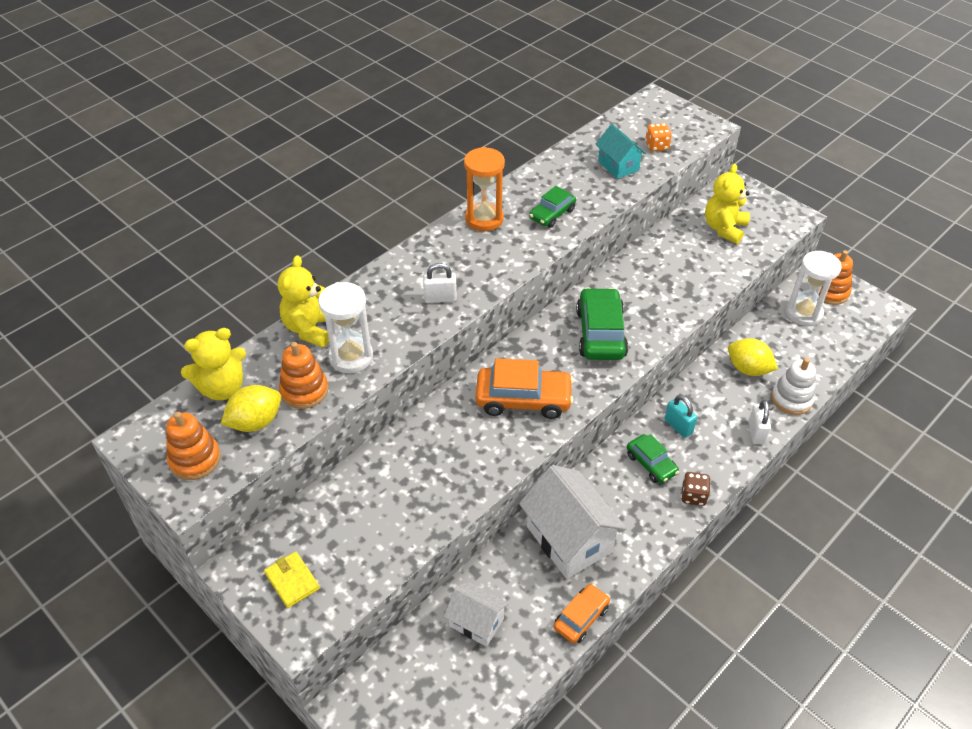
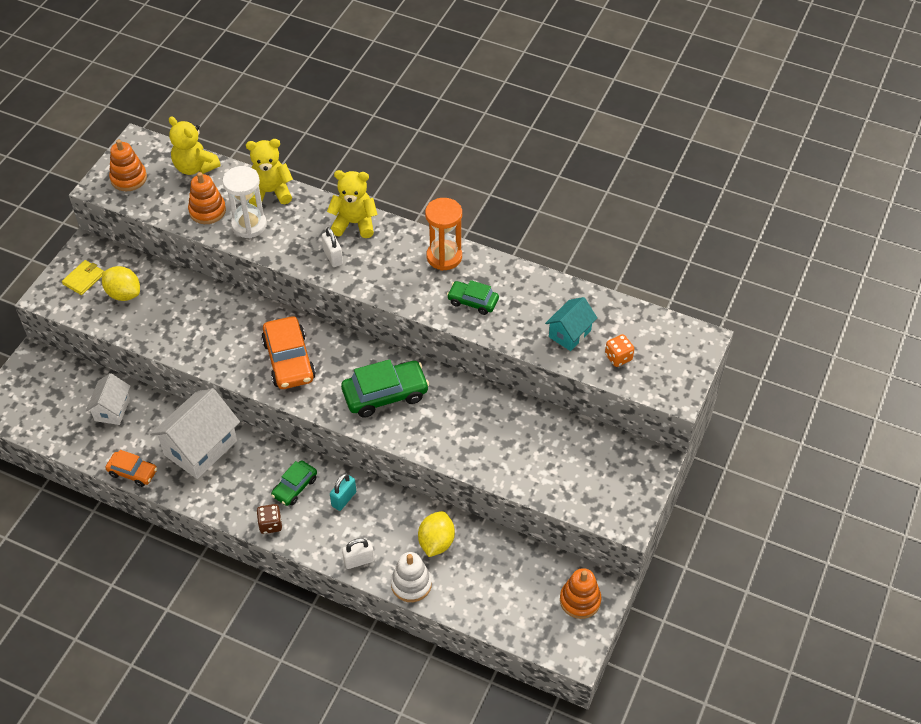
camera: 70 degrees right, 5 degrees up
(255, 422) = (170, 196): yellow lemon -> yellow lemon (124, 294)
(724, 228) = (576, 462): yellow teddy bear -> yellow teddy bear (354, 223)
(804, 313) = (535, 580): white hourglass -> none

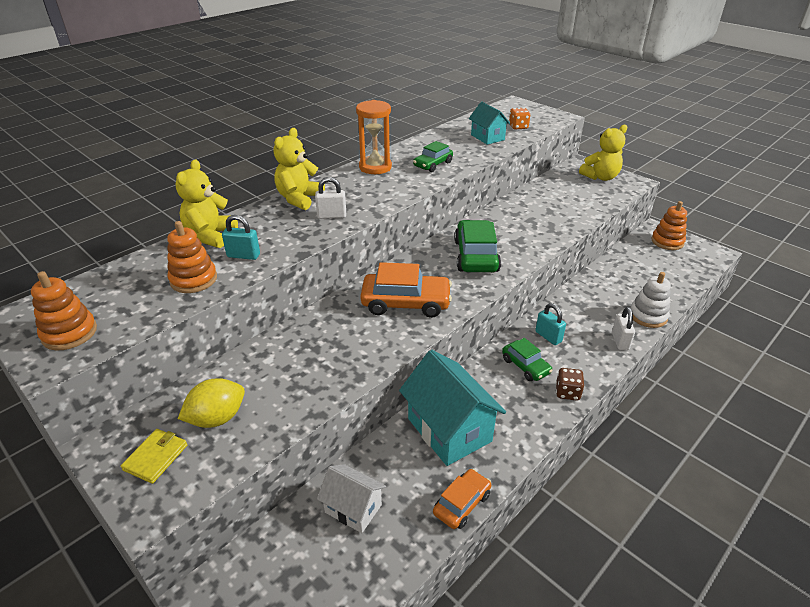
camera: 70 degrees left, 15 degrees down
(84, 279) = (156, 457): yellow wallet -> yellow wallet turned 60 degrees clockwise
(195, 167) = (116, 278): yellow teddy bear -> yellow teddy bear (600, 177)
(200, 448) = (449, 430): white house -> turquoise house
(249, 225) = (243, 255): white hourglass -> turquoise padlock
(436, 542) = (606, 294): yellow lemon -> none

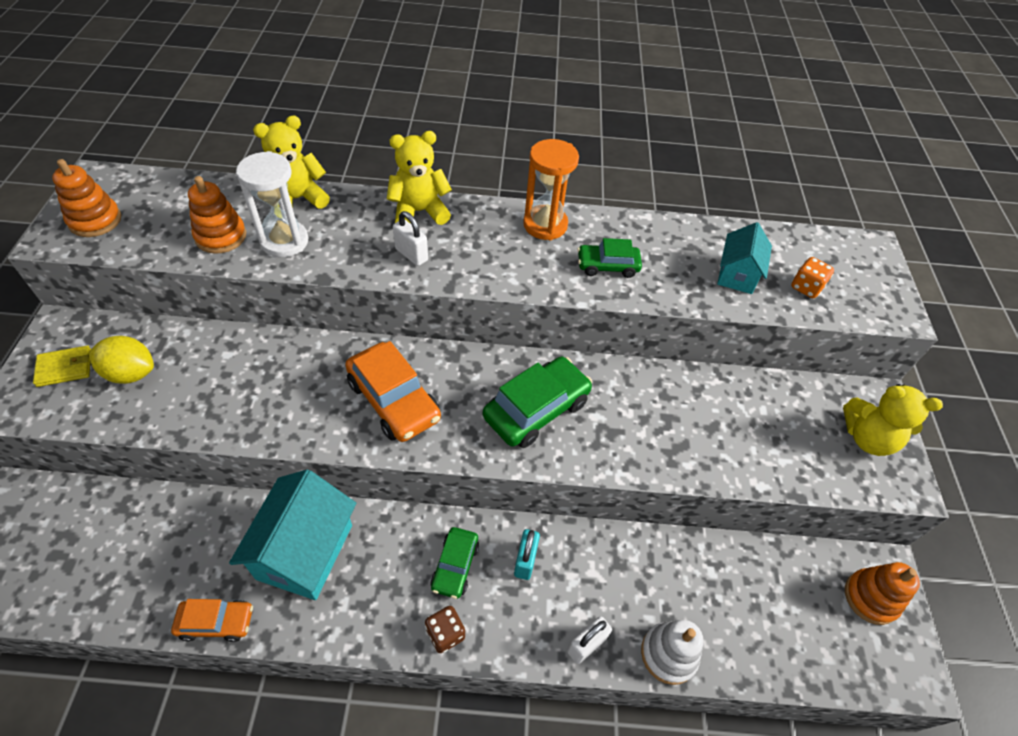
camera: 45 degrees right, 15 degrees up
(243, 255) = (284, 241): turquoise padlock -> white hourglass
(353, 508) = (158, 536): white house -> none

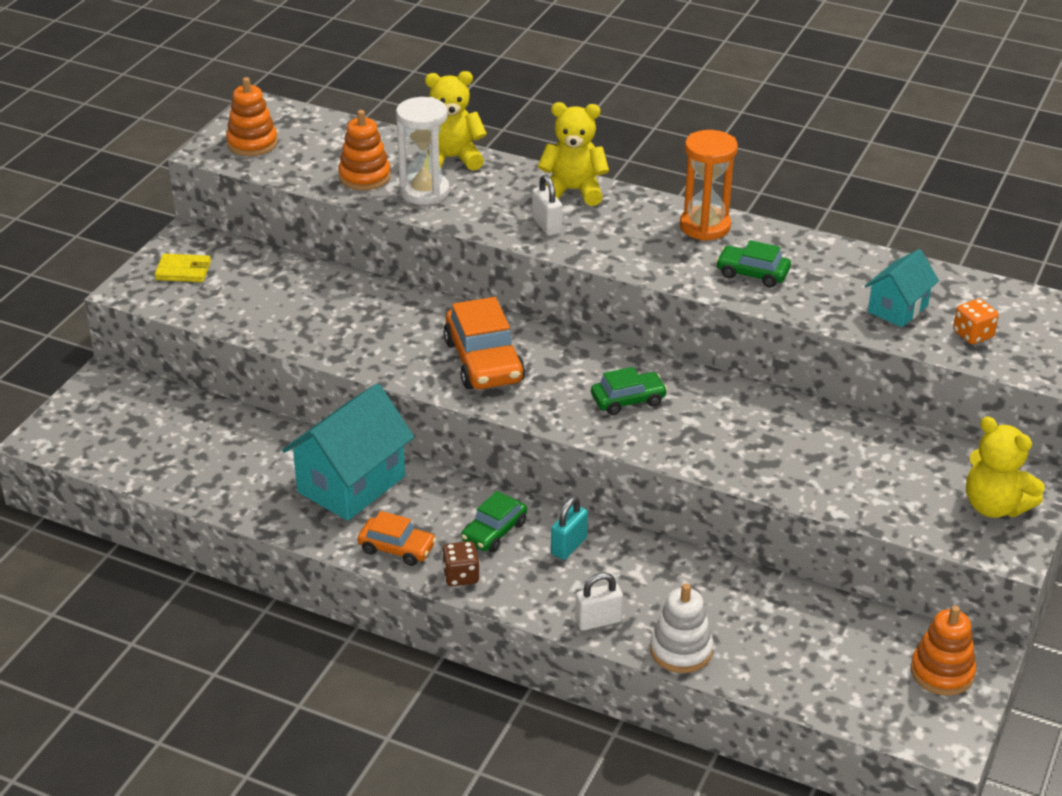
camera: 25 degrees right, 15 degrees down
(131, 373) = (241, 287): yellow lemon -> none
(216, 622) = (251, 512): orange car -> orange car (397, 548)
(536, 409) = (628, 400): green car -> green car, size x0.60

